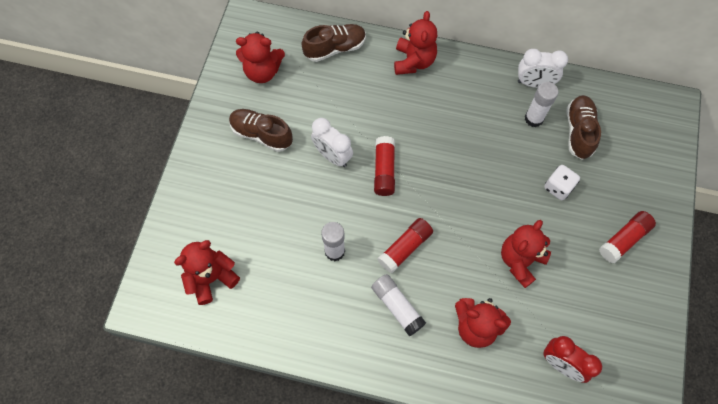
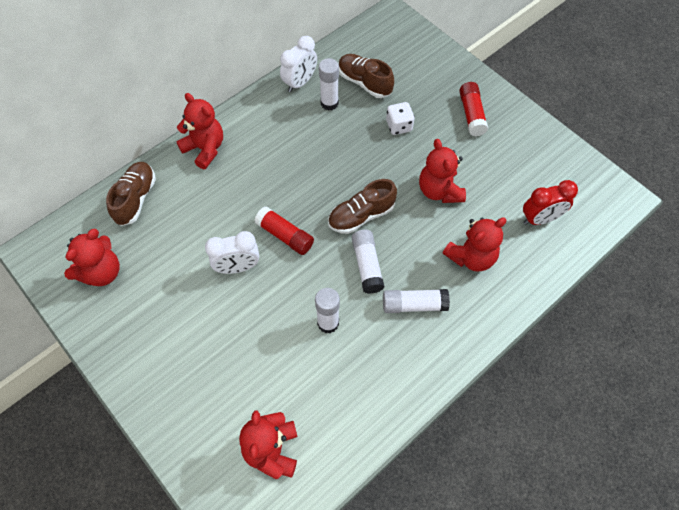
camera: 55 degrees left, 5 degrees down
(261, 134) = (164, 313): brown shoe -> brown shoe (361, 216)
(405, 248) = (367, 265): red glue stick -> white glue stick

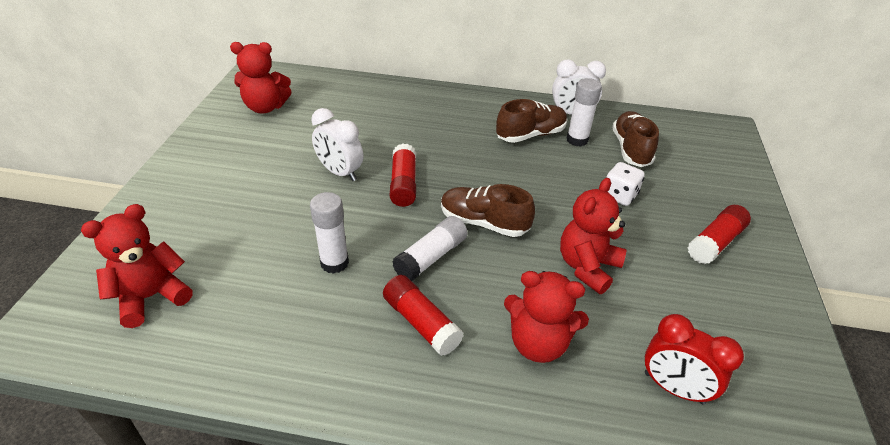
camera: 50 degrees right, 20 degrees down
(136, 199) = (350, 91): brown shoe -> brown shoe (530, 135)
(205, 149) = (437, 99): red teddy bear -> none
(414, 305) = (421, 323): white glue stick -> red glue stick

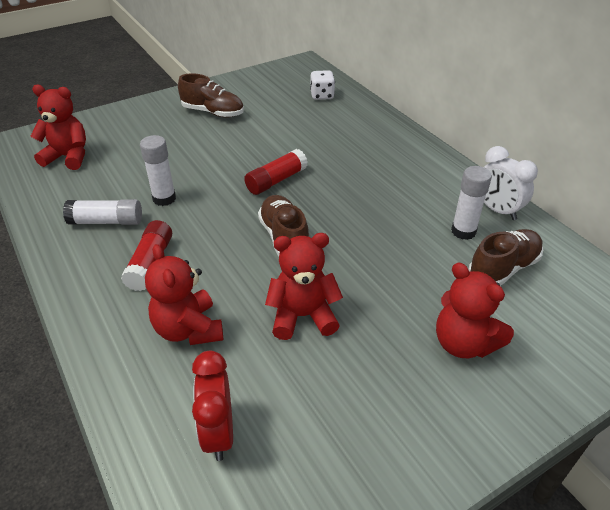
camera: 50 degrees right, 0 degrees up
(265, 107) = (274, 88): red teddy bear -> red teddy bear (464, 343)
(340, 172) = (251, 151): white clock -> none
(431, 257) = (217, 233): white glue stick -> white glue stick (106, 221)
(530, 135) = (428, 204): brown shoe -> brown shoe (213, 112)
(619, 196) = (422, 292): white dice -> white dice (322, 95)
(715, 242) = (443, 386): red glue stick -> none

